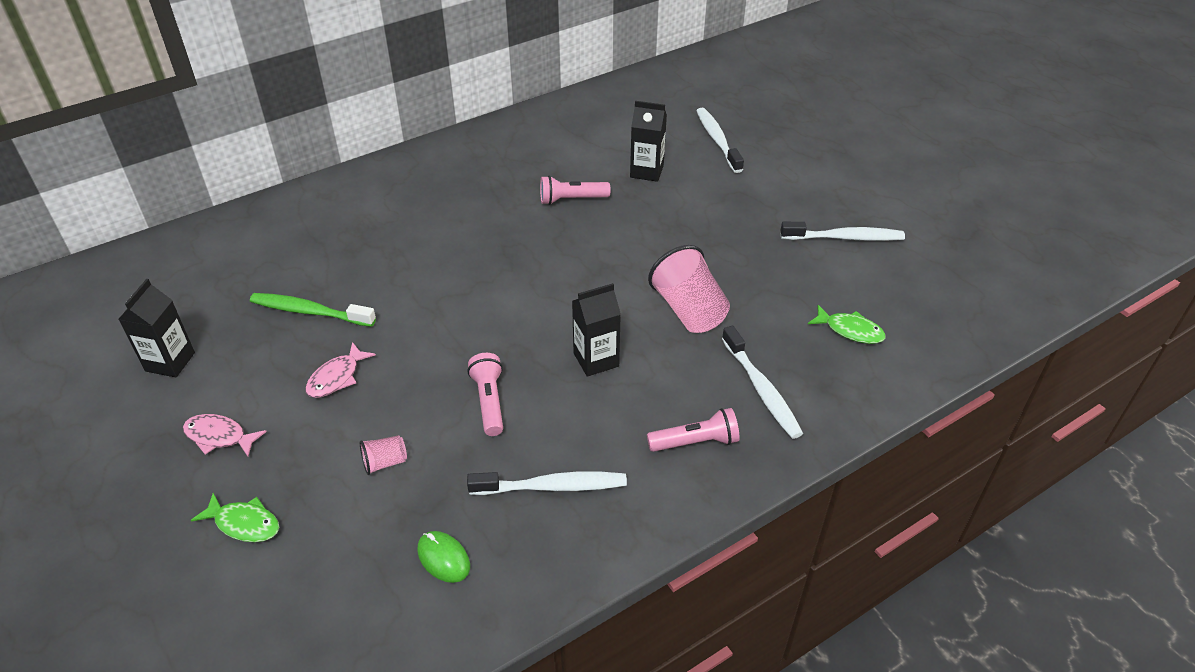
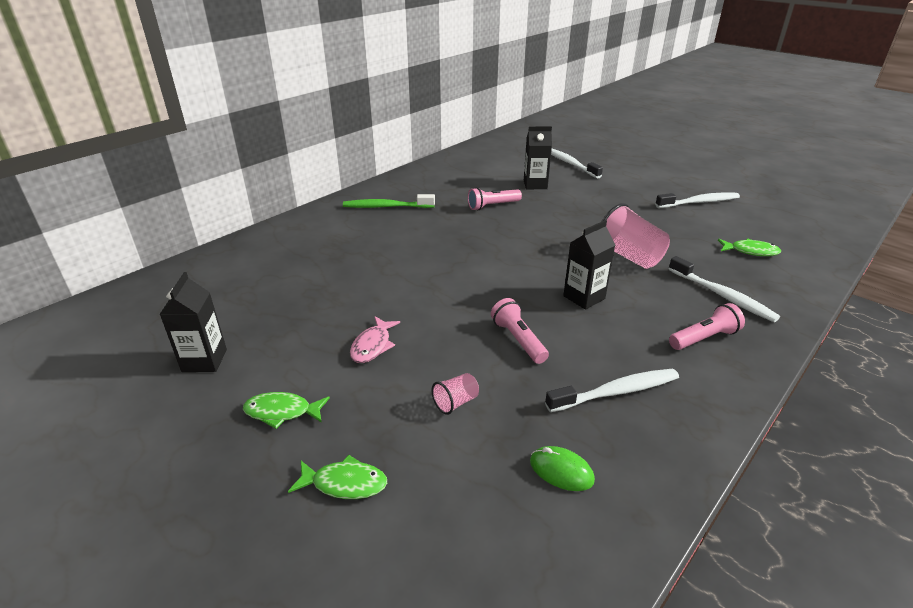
camera: 15 degrees left, 10 degrees down
(219, 436) = (282, 412): pink fish -> green fish
(309, 312) = (322, 303): green toothbrush -> green toothbrush (386, 207)

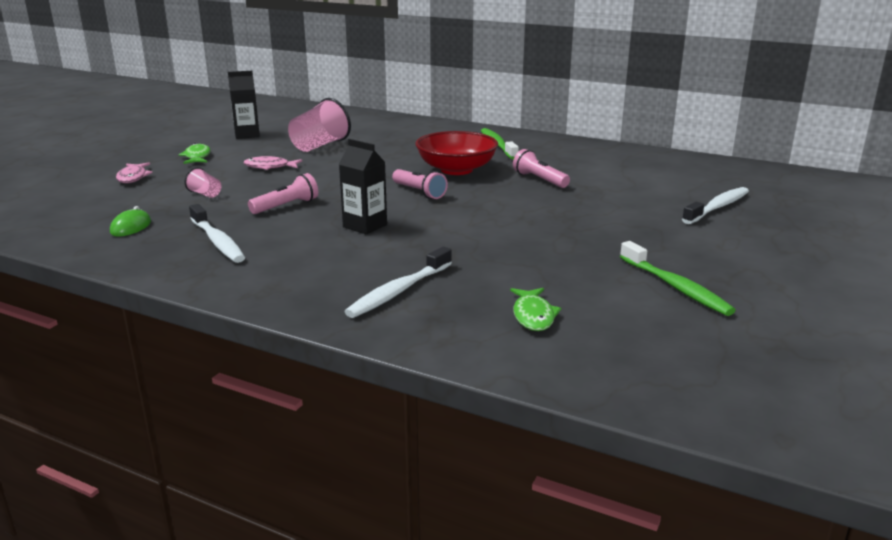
camera: 75 degrees right, 10 degrees down
(345, 483) = (133, 177): green fish -> pink fish
(447, 235) = (456, 170): none -> red bowl
(535, 185) = (620, 193): black carton -> none
(629, 256) = (465, 244): pink cup -> pink cup (319, 146)
(699, 202) = (675, 287): white toothbrush -> green toothbrush
(704, 338) = (306, 278): pink flashlight -> pink flashlight (419, 192)

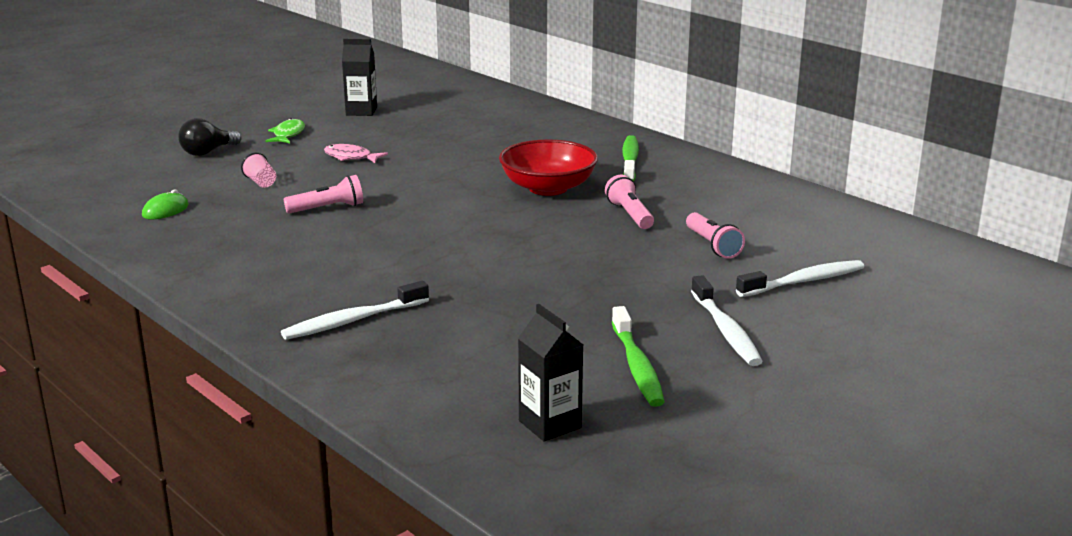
camera: 20 degrees right, 0 degrees up
(133, 177) = (207, 152): pink fish -> black light bulb
(217, 241) = (231, 239): white toothbrush -> white toothbrush (726, 330)
(319, 146) = (426, 136): pink cup -> none
(365, 226) = (385, 243): black carton -> black carton (550, 424)
(419, 192) = (479, 211): pink flashlight -> pink flashlight (712, 245)
(533, 316) = (456, 369): green fish -> none

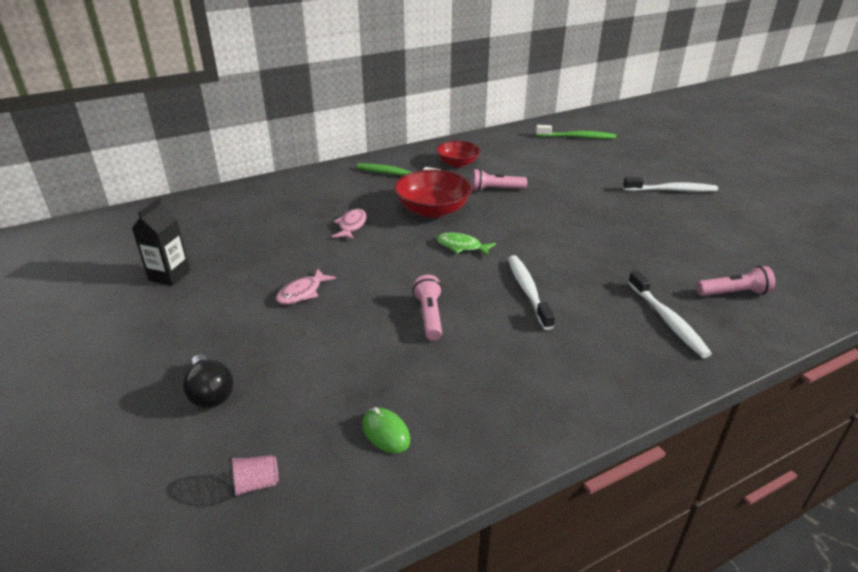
camera: 75 degrees left, 10 degrees up
(261, 182) = (337, 355): pink cup -> pink cup (255, 484)
(288, 134) = (200, 328): green fish -> green fish (461, 246)
(487, 157) = (351, 225): none -> pink fish
(550, 424) = (802, 259): black carton -> none
(637, 366) = (721, 222): green toothbrush -> green toothbrush (577, 137)
(694, 188) = (457, 163): none -> red bowl
(712, 245) = (553, 174): pink flashlight -> pink flashlight (733, 293)
(804, 281) = (607, 160): white toothbrush -> white toothbrush (528, 291)

